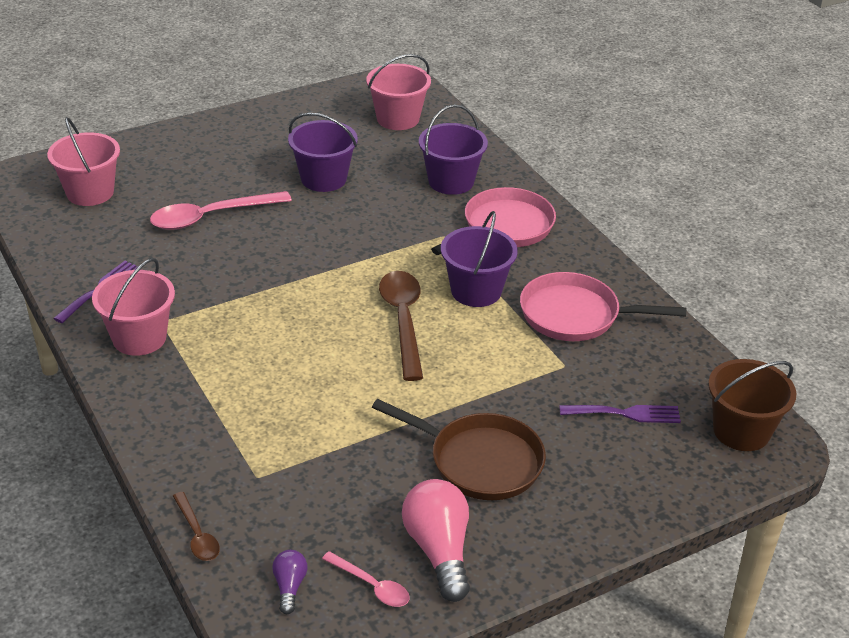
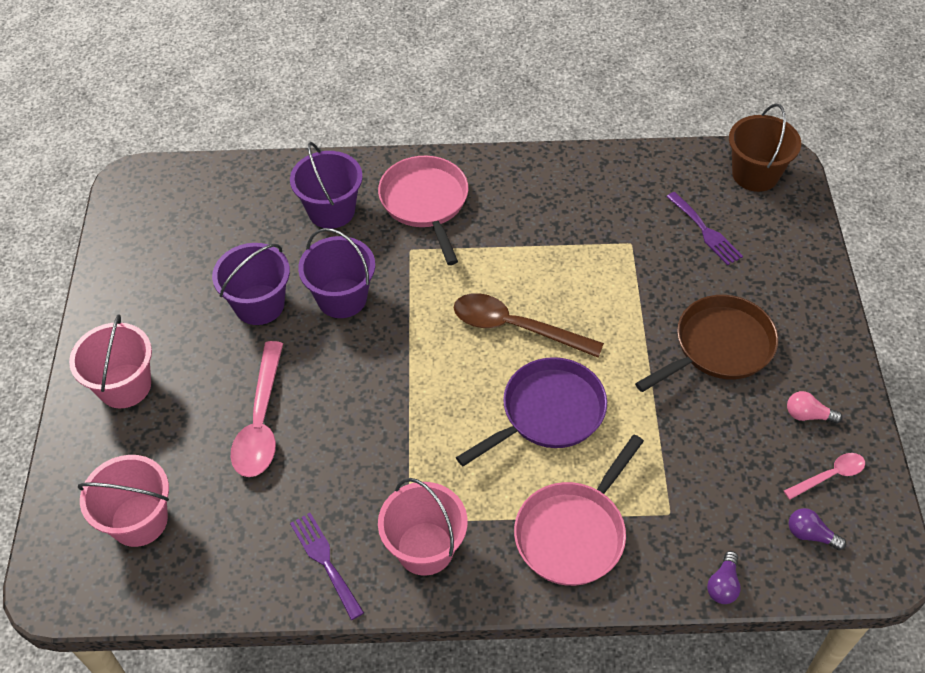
camera: 60 degrees left, 15 degrees up
(197, 534) = (723, 585): brown spoon -> purple light bulb
(321, 368) = (548, 413): none -> purple pan
(398, 119) = (198, 208): pink bucket -> pink bucket (124, 386)
(439, 551) = (808, 415): pink light bulb -> pink light bulb, size x0.50
(476, 291) = (503, 259): purple bucket -> purple bucket (342, 298)
(575, 315) = (572, 208): pink pan -> pink pan (573, 532)
(626, 413) = (705, 231): purple fork -> purple fork turned 120 degrees clockwise

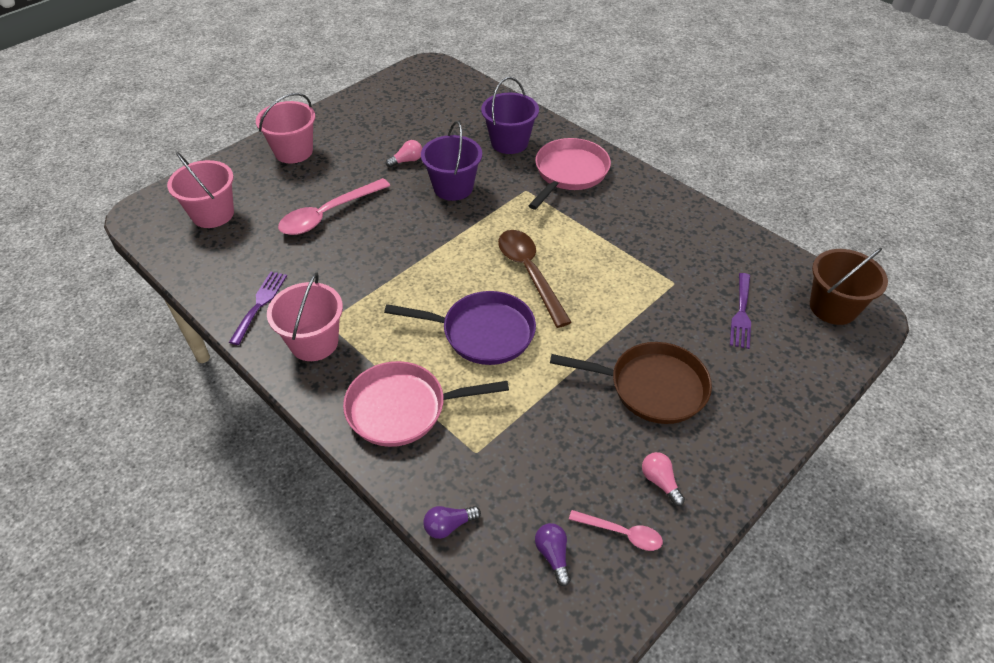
camera: 45 degrees right, 5 degrees down
(259, 305) = (407, 161): purple bucket -> pink light bulb

